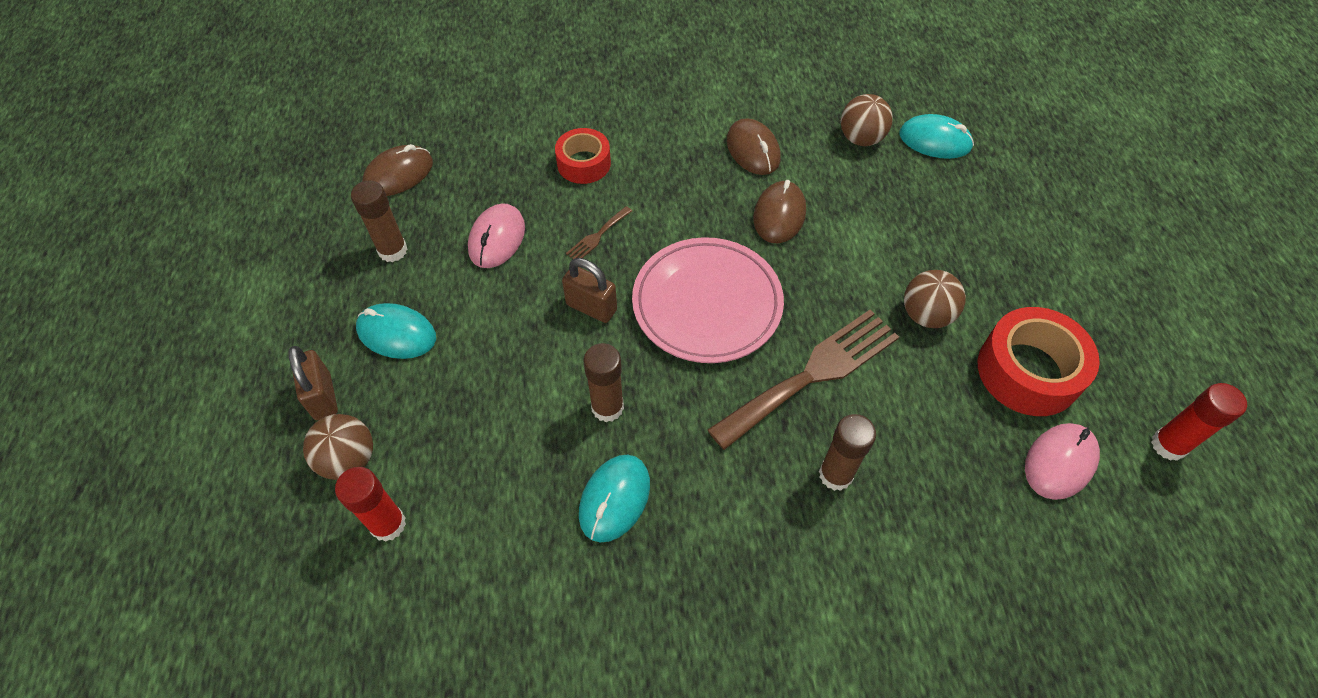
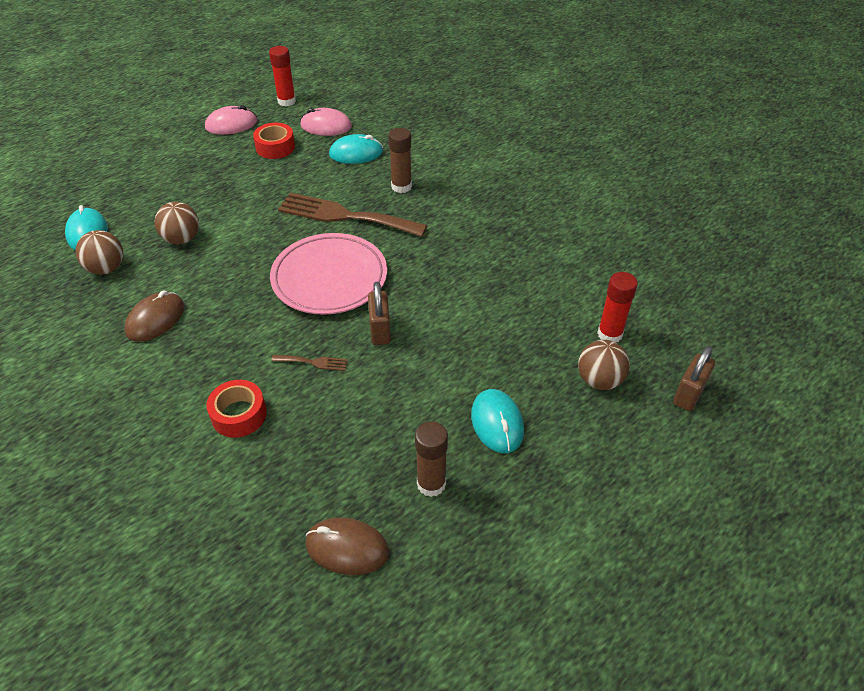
camera: 125 degrees left, 10 degrees down
(323, 397) = (580, 428): brown padlock -> brown padlock (688, 394)
(497, 238) = (363, 421): pink mouse -> pink mouse (231, 124)
(607, 407) = (445, 284): brown glue stick -> none
(614, 499) = (496, 254): turquoise mouse -> turquoise mouse (356, 153)
(779, 215) = (220, 278): brown mouse -> none
(926, 315) = (263, 190): brown ball -> brown ball (182, 239)
(1028, 371) = (275, 147): red tape -> red tape, size x0.63

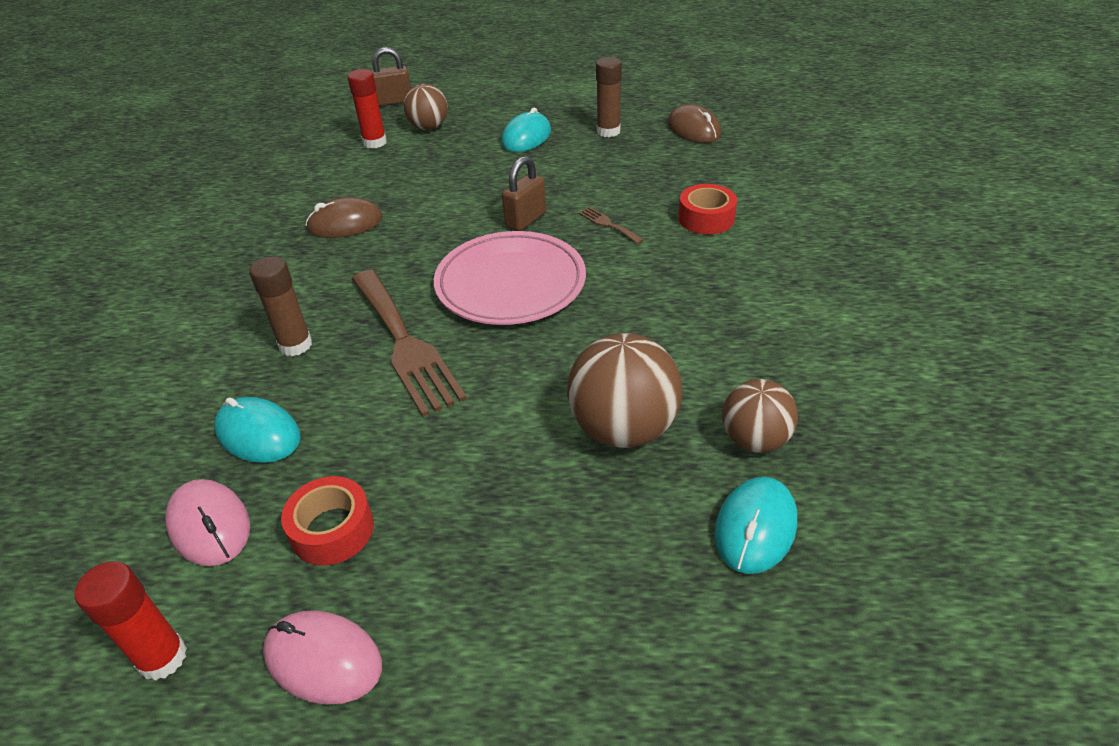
camera: 135 degrees left, 5 degrees down
(155, 319) = (728, 335): brown mouse -> brown mouse (345, 223)
(182, 239) = (623, 428): brown ball -> brown ball, size x1.57

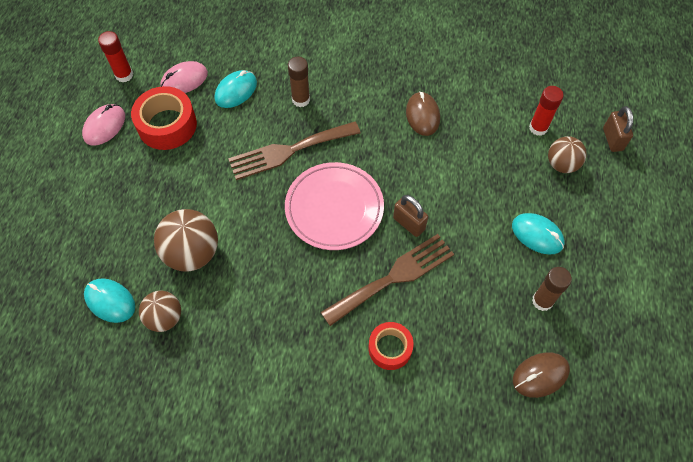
camera: 95 degrees right, 20 degrees up
(332, 530) = (167, 125): red tape -> red tape, size x1.58
(608, 224) = (393, 277): brown fork -> brown fork, size x2.41

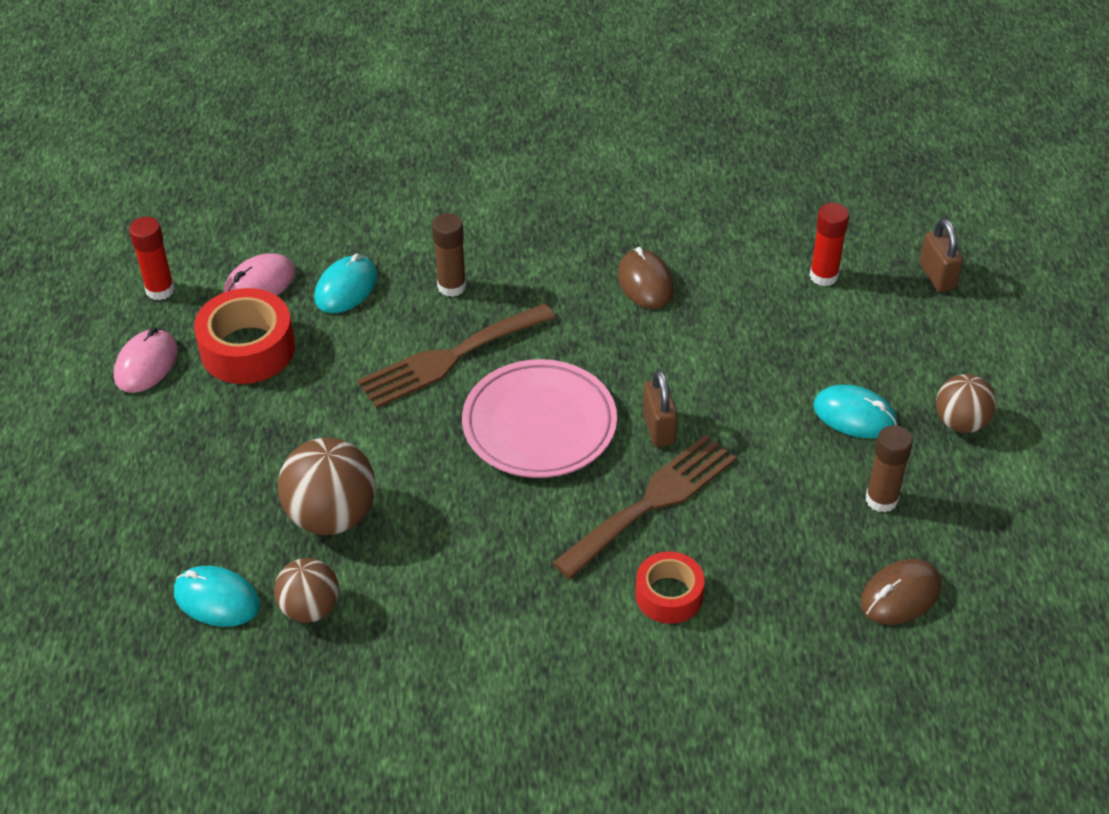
camera: 10 degrees left, 15 degrees down
(409, 223) = (658, 428): brown padlock -> brown padlock turned 45 degrees clockwise
(561, 164) = (869, 319): brown ball -> brown ball (960, 422)

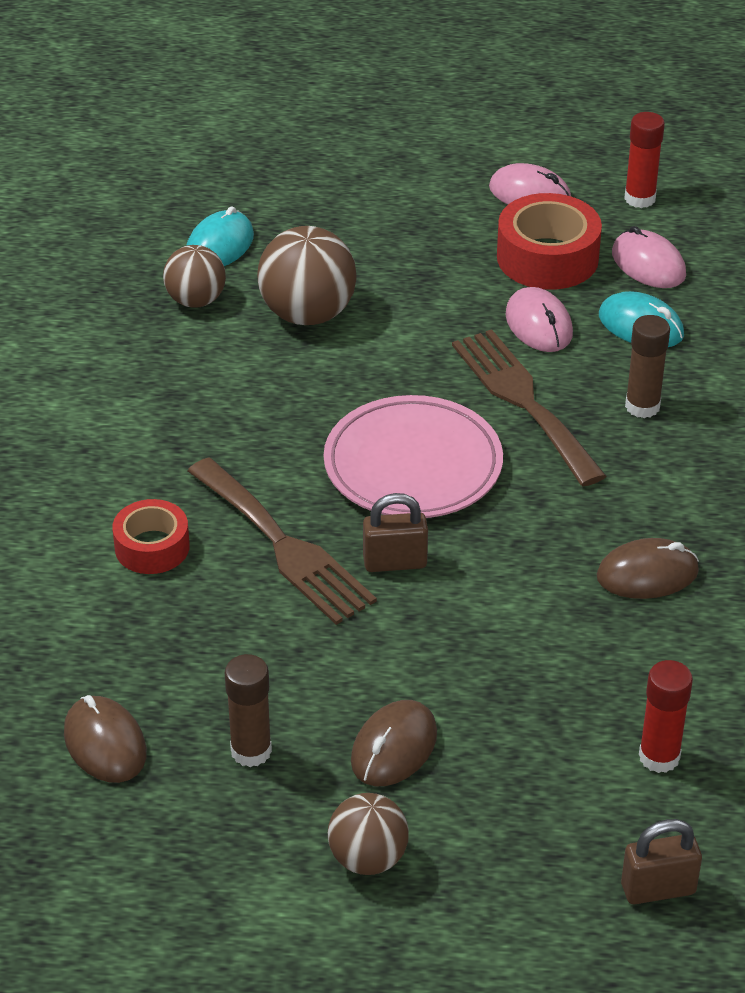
camera: 95 degrees right, 5 degrees down
(346, 352) = (538, 325): none -> pink mouse
(854, 415) = (393, 747): turquoise mouse -> brown mouse

